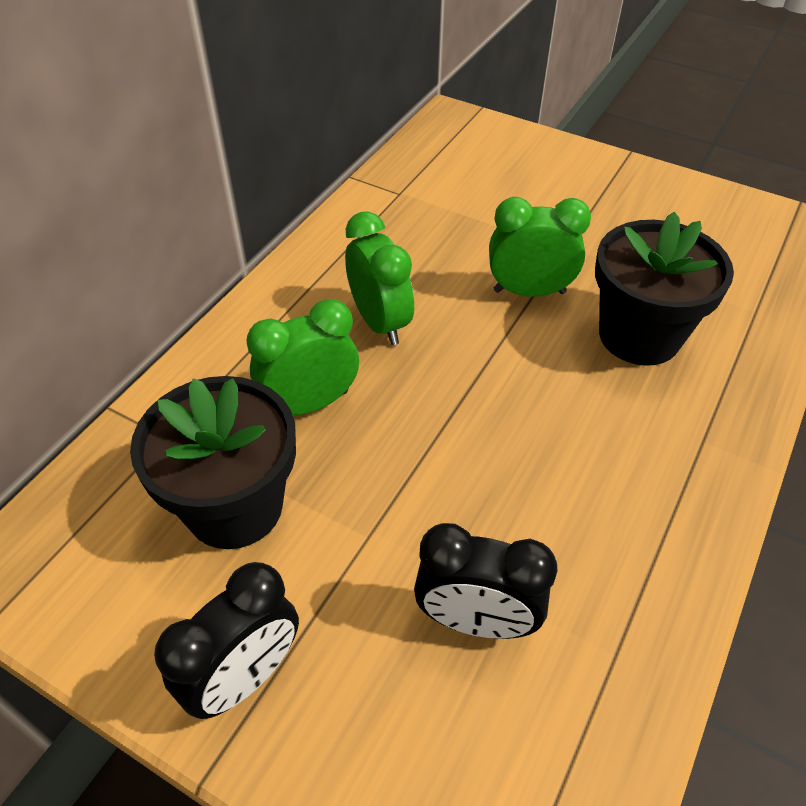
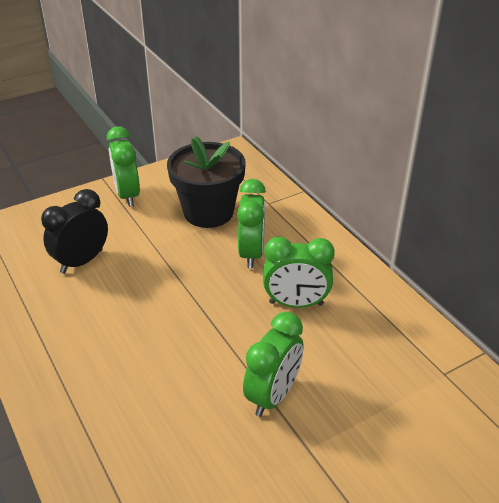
camera: 120 degrees right, 10 degrees down
(244, 677) = (127, 195): black clock -> green clock
(639, 336) = (182, 436): black flower pot -> none

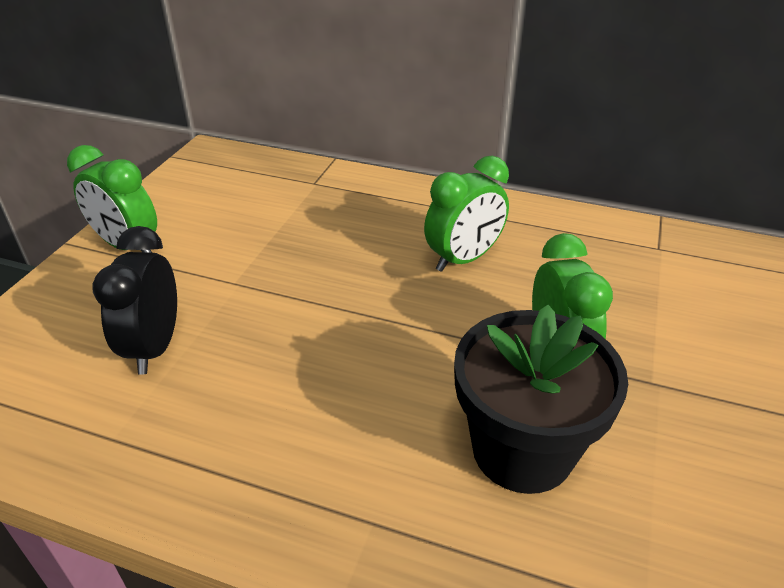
camera: 40 degrees left, 0 degrees up
(208, 212) = (257, 219): black flower pot -> black flower pot (522, 450)
(251, 253) = (358, 236): green clock -> none

